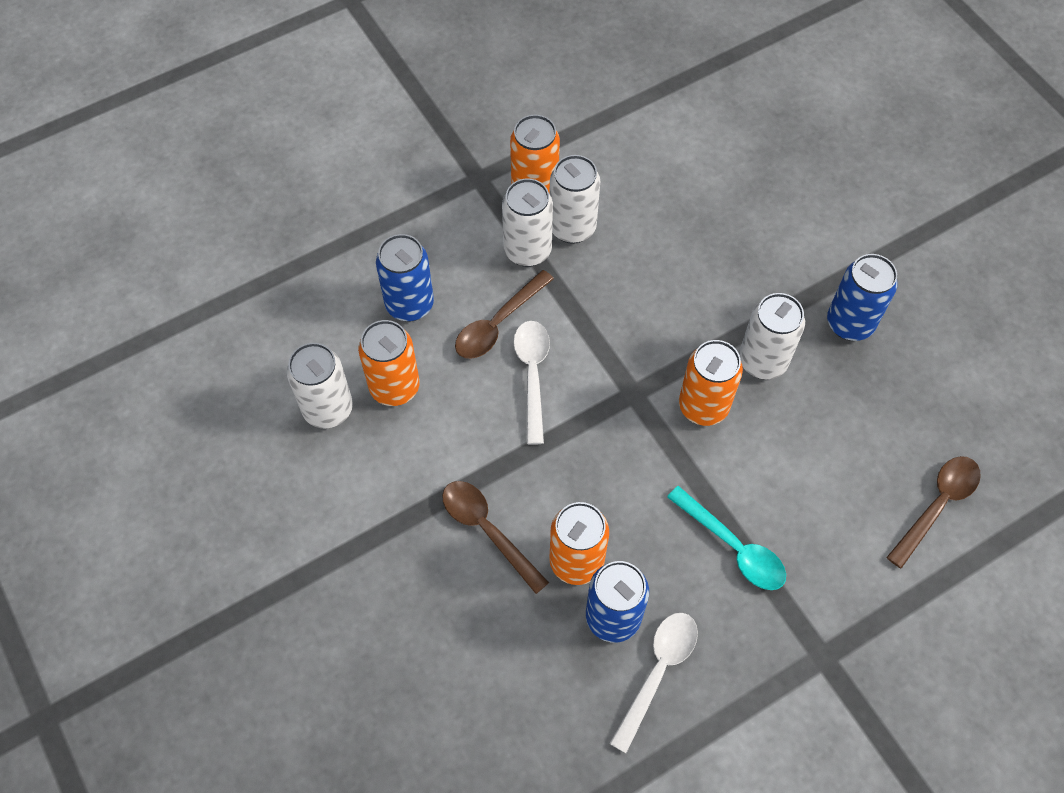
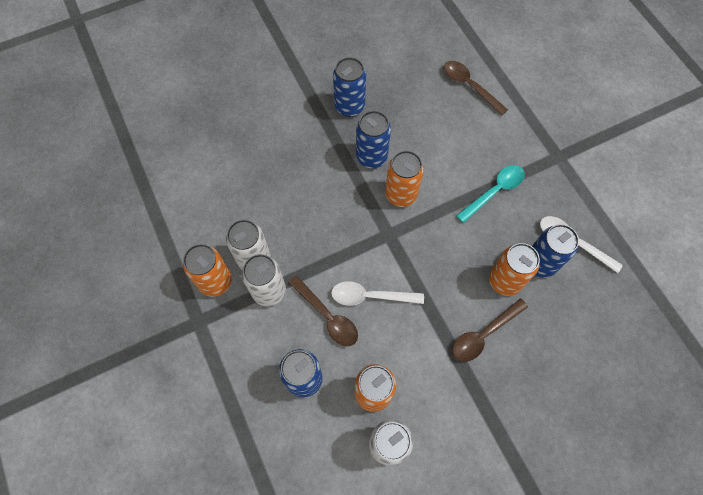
camera: 85 degrees left, 5 degrees up
(762, 361) = (371, 157): white can -> blue can

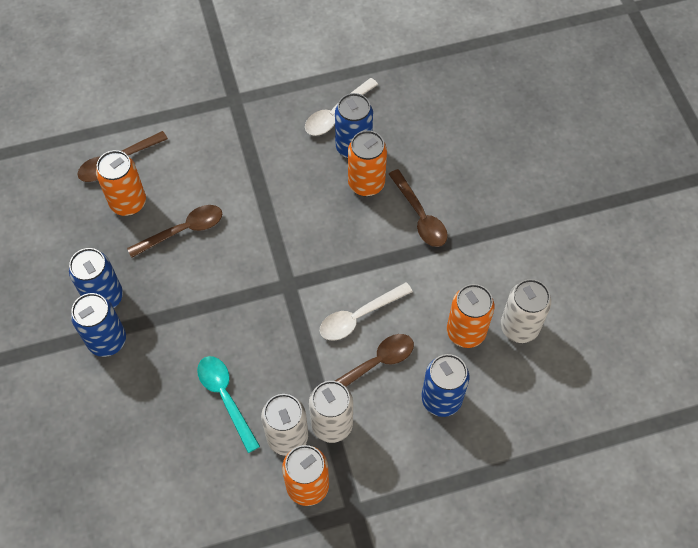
camera: 80 degrees left, 5 degrees down
(370, 296) = (358, 317): white spoon -> white spoon turned 45 degrees clockwise
(371, 157) = (184, 285): blue can -> blue can (107, 341)
(401, 194) = (241, 262): orange can -> orange can (128, 203)
(420, 146) = (183, 230): none -> brown spoon
(495, 191) = (261, 168): turquoise spoon -> turquoise spoon (225, 397)

